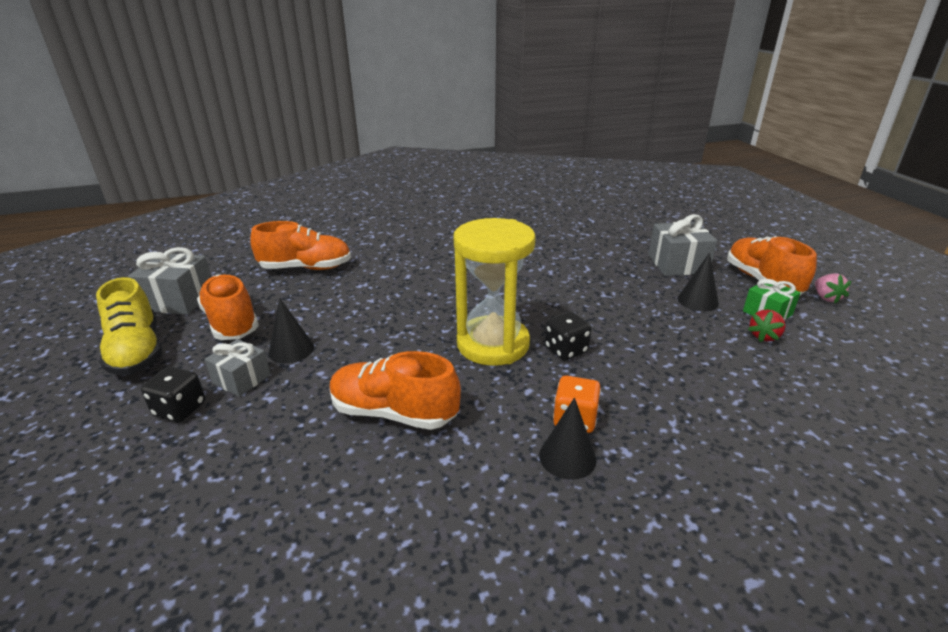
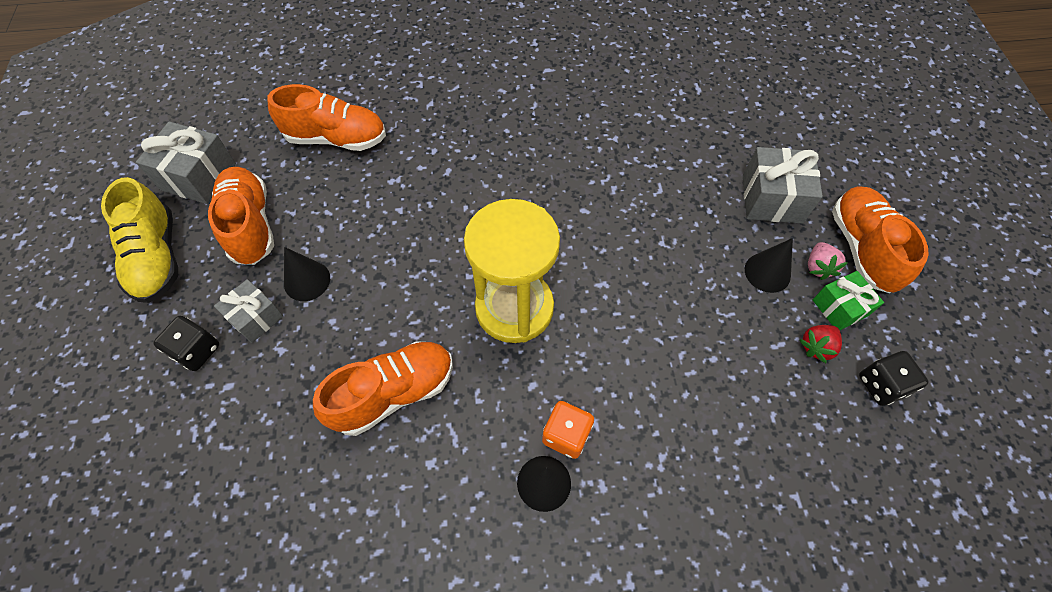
camera: 10 degrees right, 30 degrees up
(393, 413) = (394, 393): orange shoe -> orange shoe turned 120 degrees clockwise
(566, 350) = (589, 331): black dice -> black dice (881, 385)
(826, 298) = (924, 292): pink strawberry -> pink strawberry (818, 267)

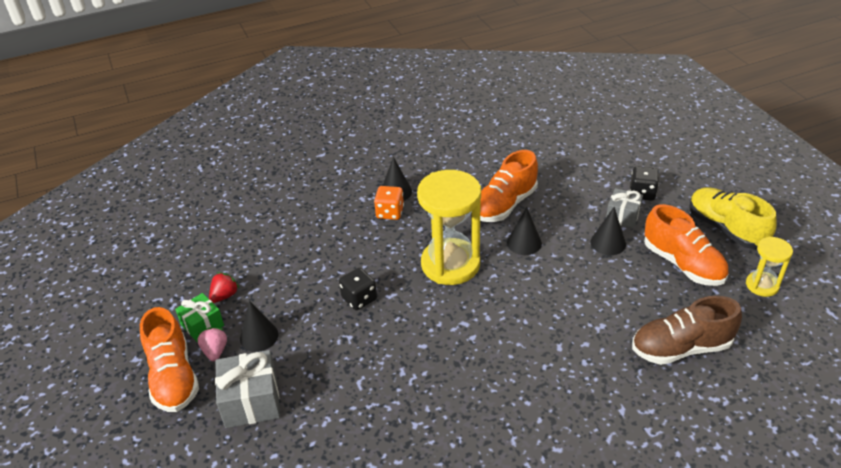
camera: 165 degrees right, 20 degrees down
(198, 177) = (762, 285): grey gift -> yellow hourglass
(337, 138) = (680, 348): orange shoe -> brown shoe
(406, 313) = (524, 243): none -> black cone
(881, 385) = (181, 285): black dice -> black dice (359, 299)

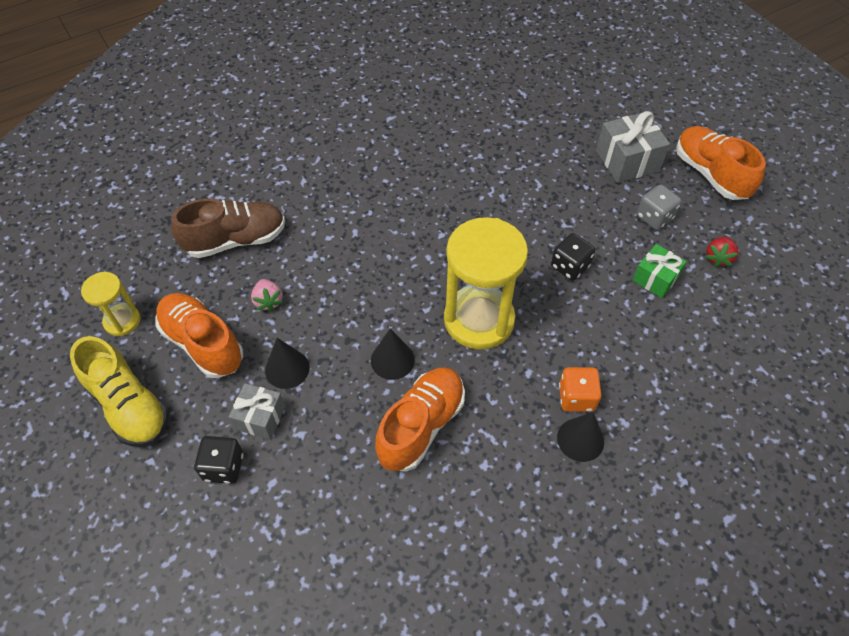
camera: 170 degrees right, 15 degrees up
(202, 325) = (718, 223): green gift -> green gift (655, 279)
(215, 351) = (688, 199): pink strawberry -> pink strawberry (268, 301)
(259, 336) = (654, 217): black cone -> grey dice

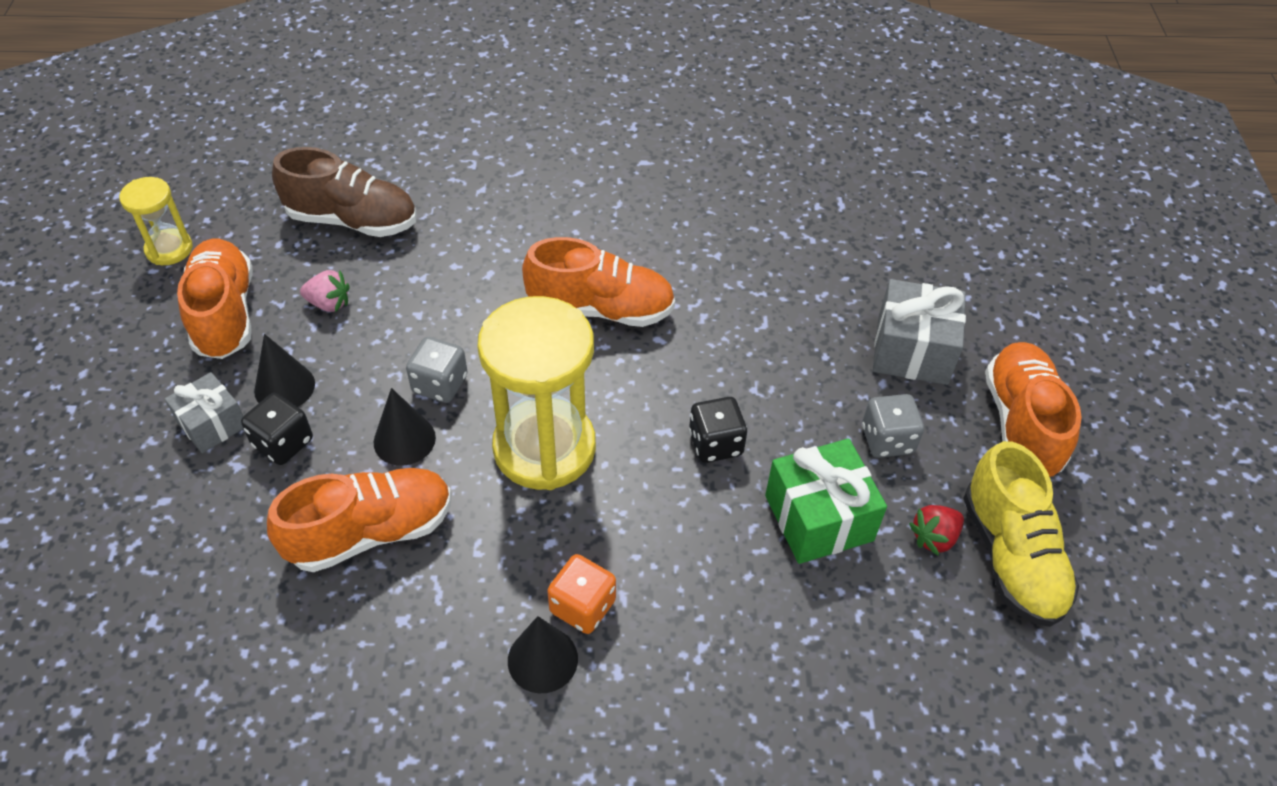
camera: 30 degrees right, 5 degrees down
(129, 406) = (101, 340): yellow shoe -> yellow shoe (1011, 556)
(223, 467) = (132, 455): black dice -> black dice (283, 443)
(268, 301) = (329, 304): pink strawberry -> pink strawberry turned 90 degrees counterclockwise
(384, 315) = (440, 384): none -> grey dice
(441, 220) = (601, 309): none -> orange shoe
(655, 279) = (819, 518): green gift -> green gift, size x1.56

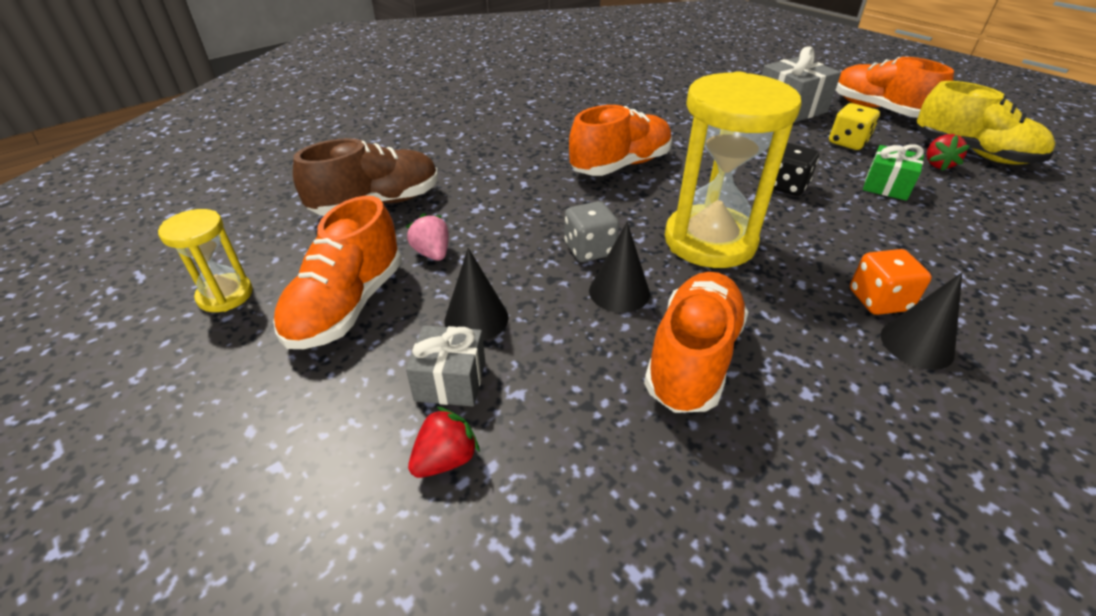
camera: 40 degrees left, 10 degrees down
(148, 476) = (446, 459): none -> red strawberry
(224, 314) = (347, 306): orange shoe -> orange shoe turned 105 degrees counterclockwise
(283, 443) = (533, 352): black dice -> none
(329, 304) = (432, 253): pink strawberry -> pink strawberry turned 90 degrees counterclockwise
(819, 518) = (886, 186): green gift -> green gift, size x0.64
(887, 440) = (847, 142): grey dice -> yellow dice

